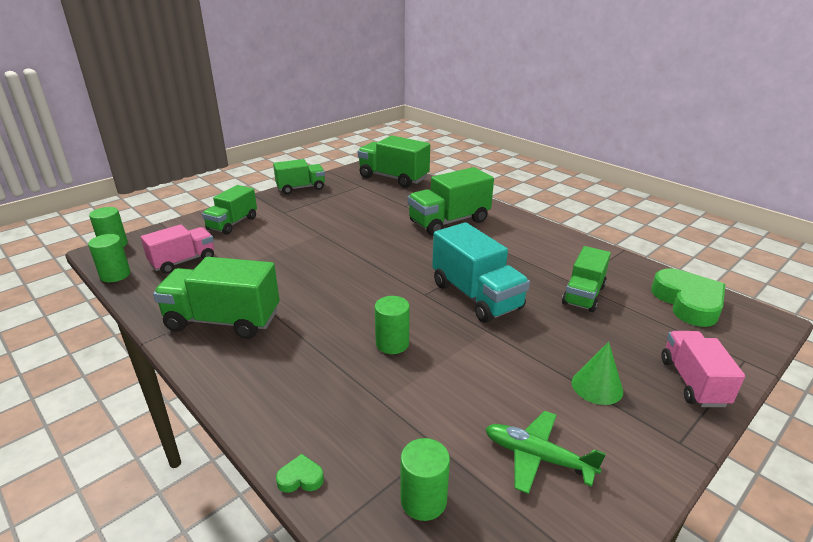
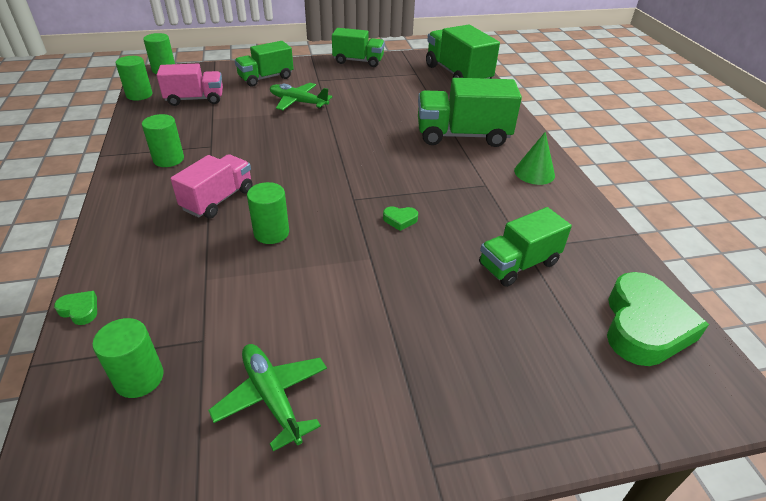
camera: 30 degrees right, 10 degrees up
(223, 321) = (168, 159): green truck -> green cylinder
(288, 235) = (298, 102): none -> green plane
(476, 296) = (400, 220): turquoise truck -> green heart
(597, 386) = (413, 363): green cone -> green cone (534, 173)
(692, 382) = (531, 414): pink truck -> pink truck (218, 199)

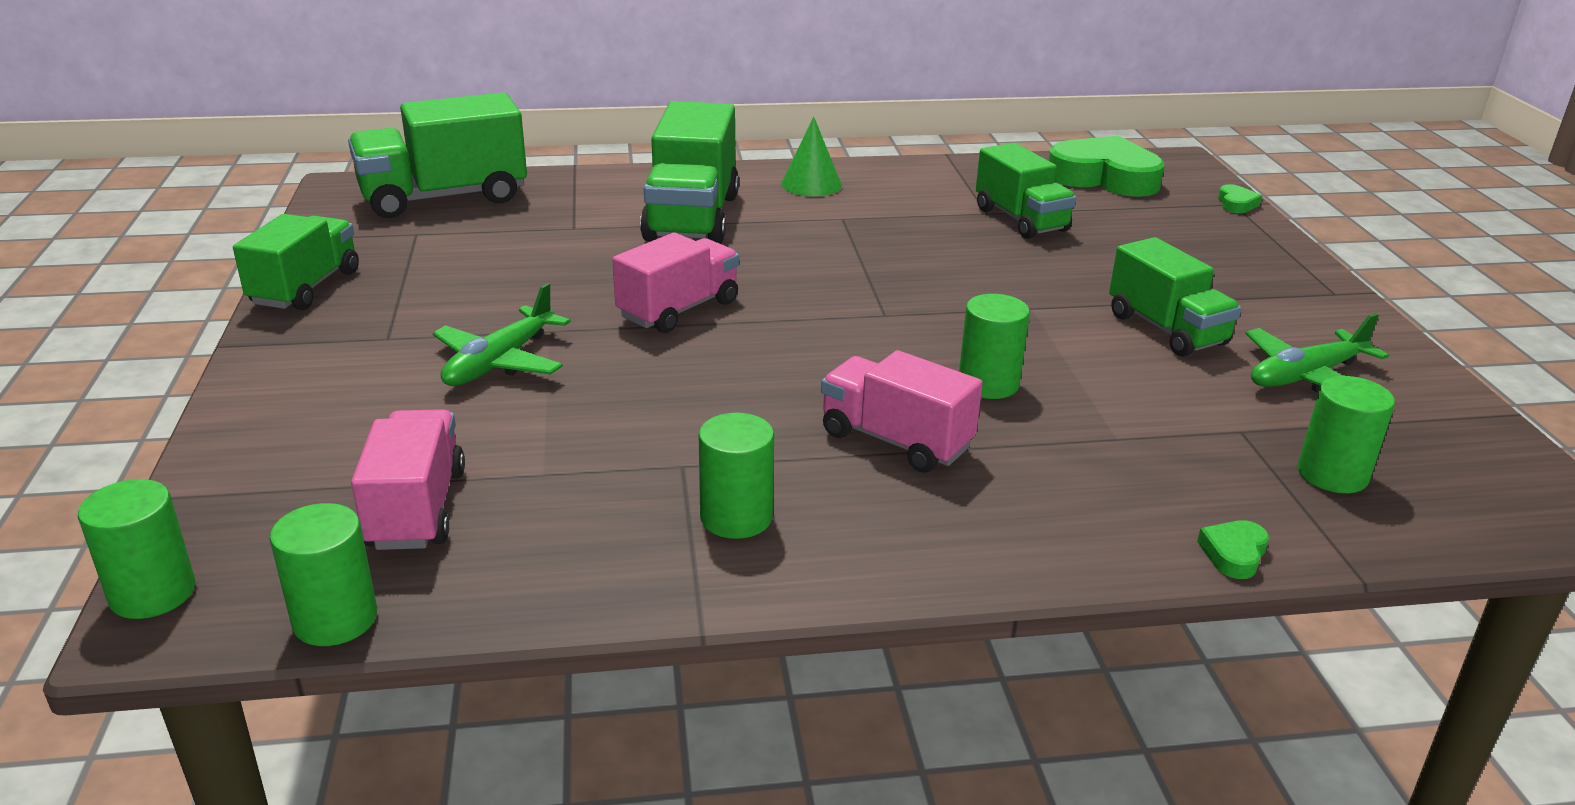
camera: 85 degrees left, 10 degrees down
(266, 78) = (334, 406): green truck -> green truck (1166, 329)
(350, 138) = (678, 309): none -> pink truck
(400, 220) = (938, 282): green heart -> green heart (1236, 204)

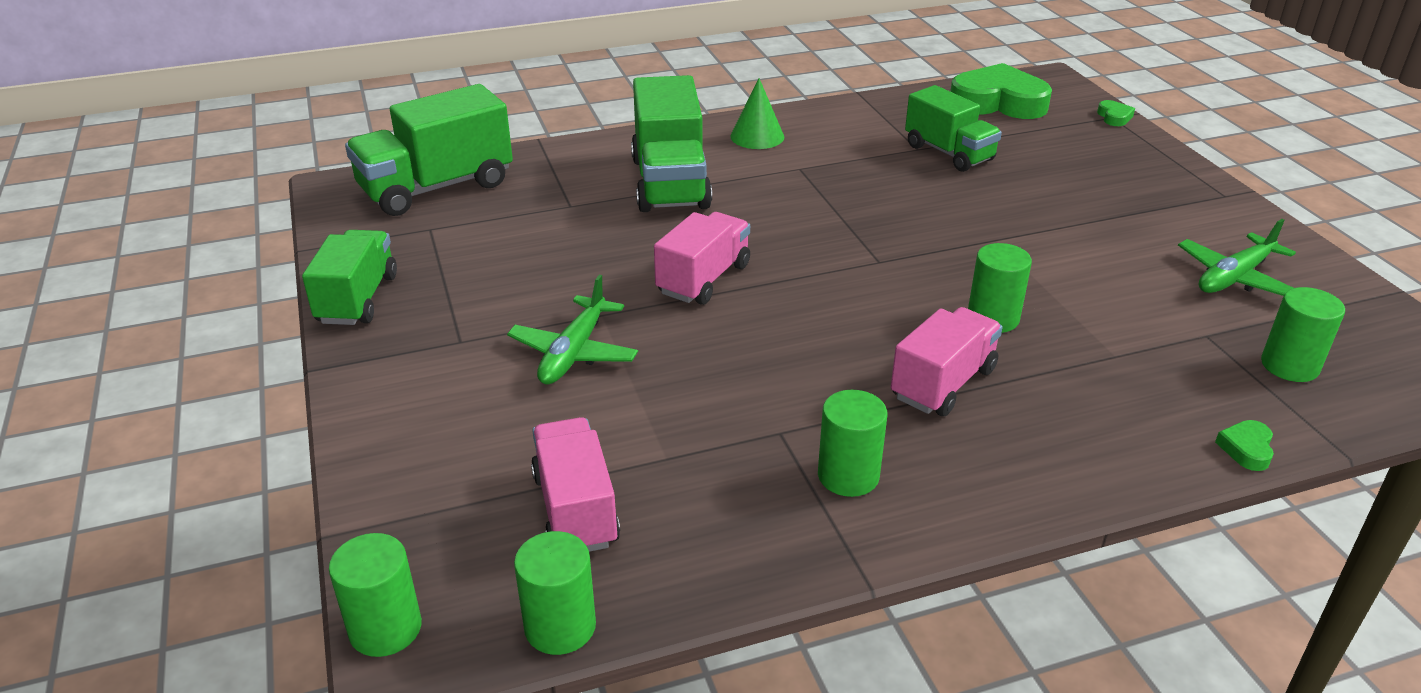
camera: 10 degrees left, 5 degrees up
(895, 440) = (943, 383): pink truck -> pink truck turned 105 degrees clockwise
(1166, 329) = (1110, 247): green truck -> none

